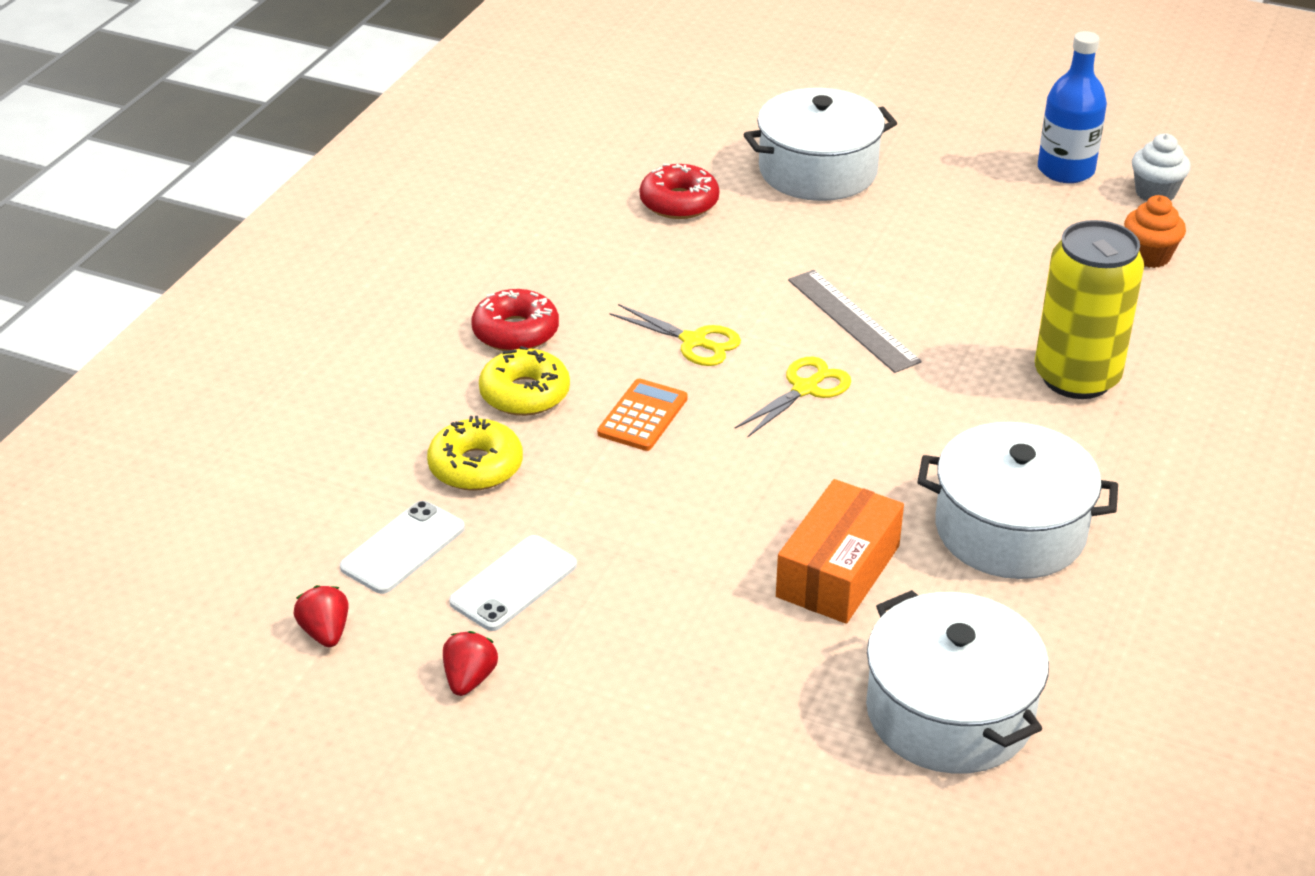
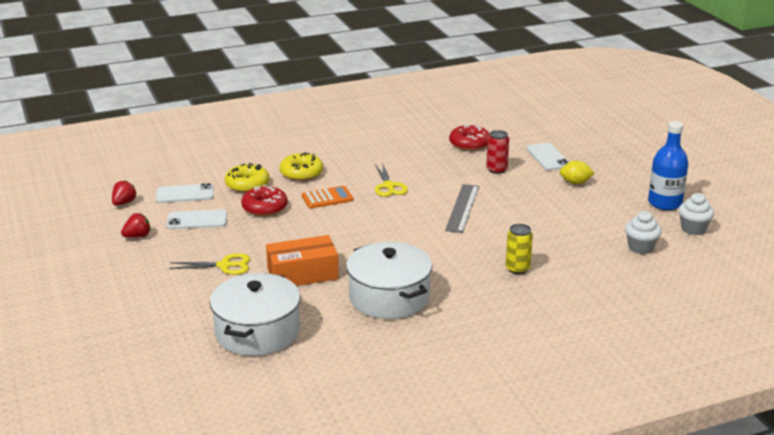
camera: 45 degrees right, 10 degrees down
(515, 332) = (333, 155): red donut -> red donut (264, 208)
(788, 228) = (496, 169): none -> red can
(805, 389) = (400, 219): yellow scissors -> yellow scissors (224, 266)
(818, 170) = (548, 157): white pot -> white phone
(918, 195) = (575, 183): none -> yellow lemon
(1076, 378) = (517, 269): yellow can -> yellow can, size x0.50
(1149, 256) = (640, 248): orange cupcake -> white cupcake

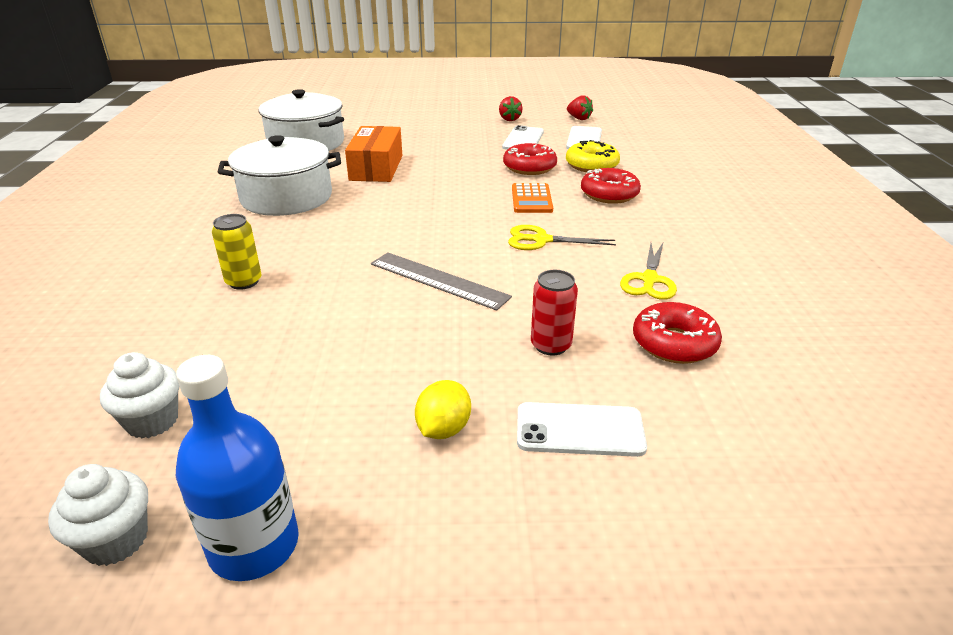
camera: 110 degrees right, 5 degrees up
(224, 266) = (425, 142): yellow scissors -> yellow scissors (649, 280)
(301, 173) = (609, 194): yellow donut -> red donut

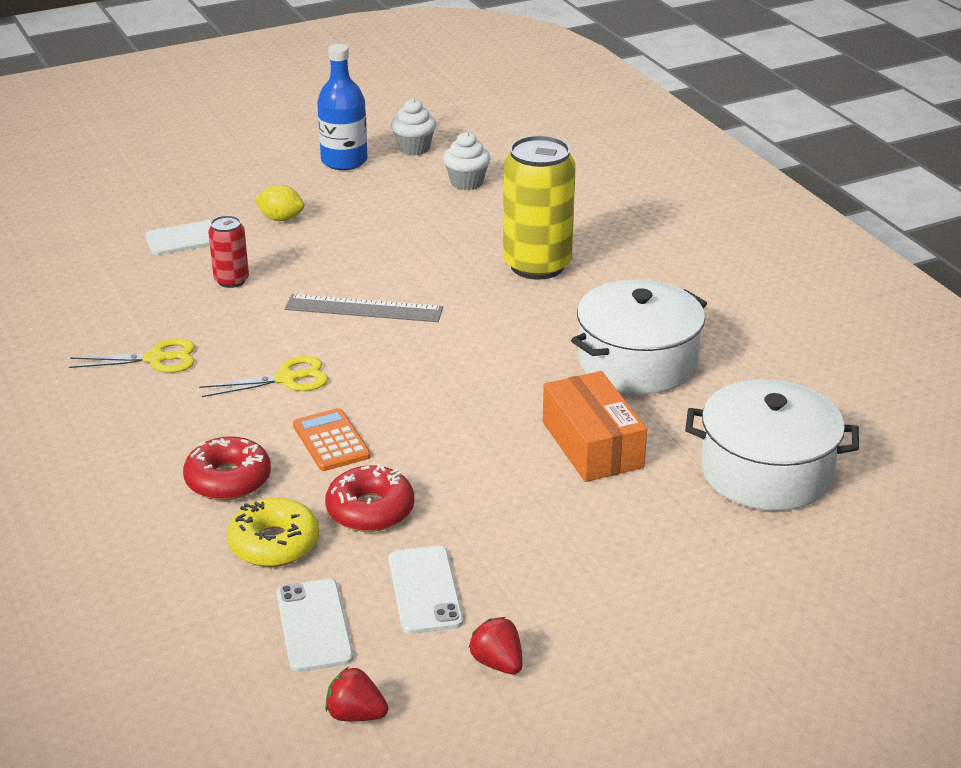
camera: 155 degrees right, 0 degrees up
(244, 282) = (537, 265): yellow can -> yellow can, size x1.99
(443, 429) = (281, 219): yellow lemon -> yellow lemon turned 75 degrees counterclockwise
(649, 280) = (156, 359): yellow scissors -> yellow scissors turned 90 degrees clockwise
(674, 343) = (128, 305): red donut -> none

